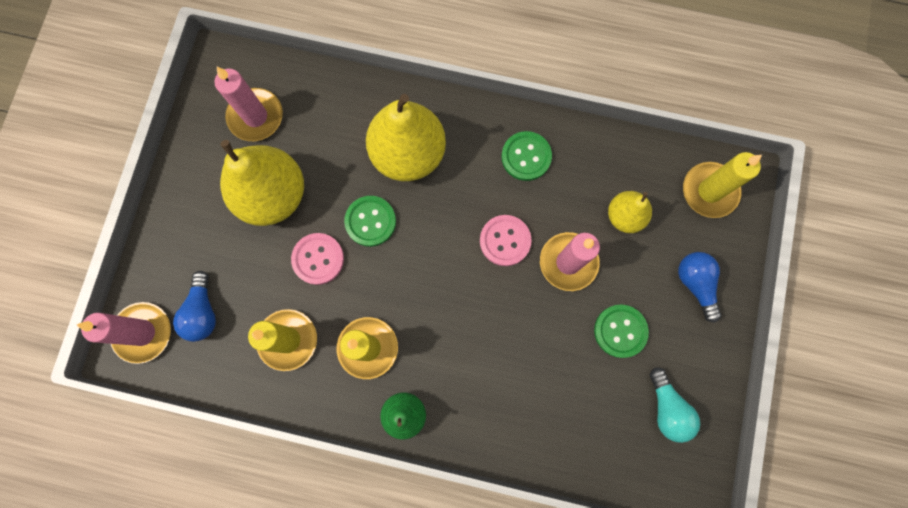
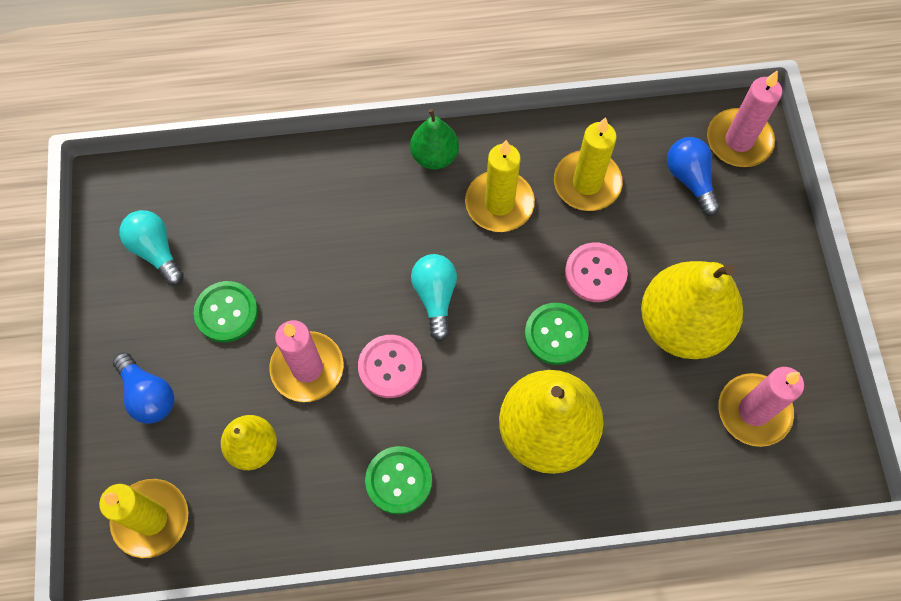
camera: 160 degrees right, 10 degrees down
(450, 284) = (435, 297): none -> turquoise light bulb

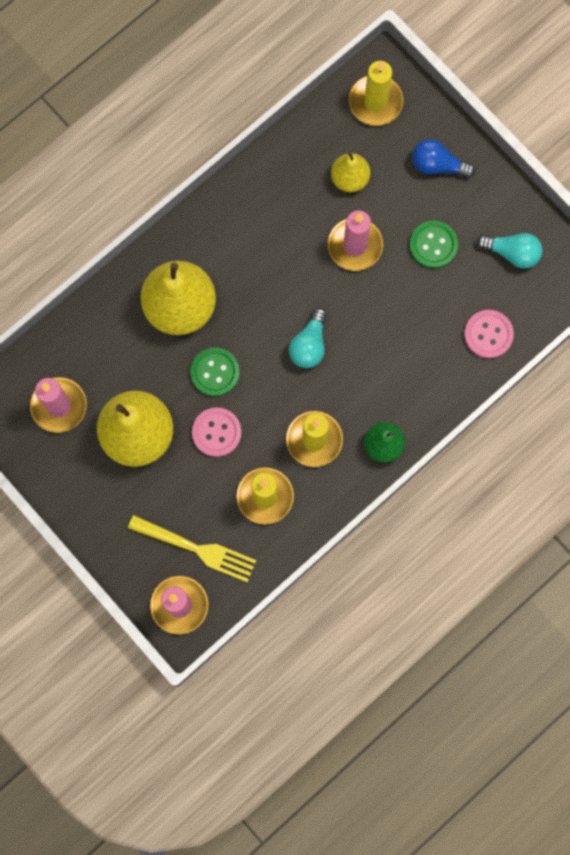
camera: 145 degrees right, 10 degrees up
(390, 367) = (304, 281): pink button -> pink button (488, 334)
(398, 480) = (249, 218): green button -> none
(435, 297) = (309, 345): turquoise light bulb -> turquoise light bulb turned 60 degrees clockwise
(690, 179) = (196, 548): blue light bulb -> yellow fork

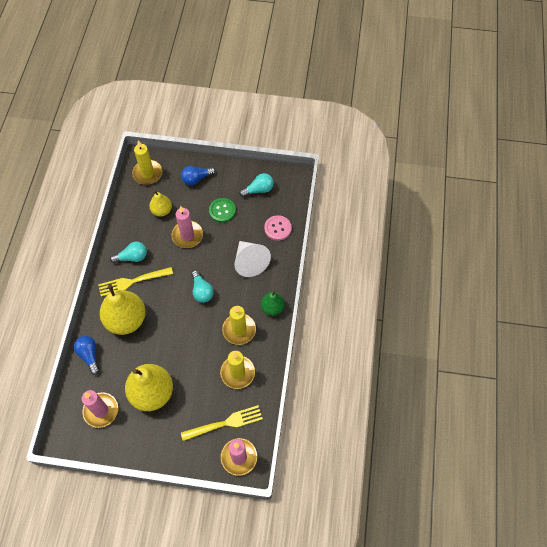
camera: 40 degrees left, 15 degrees down
(98, 319) = (89, 355): none -> blue light bulb
(215, 372) = (167, 336): green button -> none
(216, 432) = (190, 362): pink button -> none
(230, 257) = (133, 281): none -> yellow fork
(256, 220) = (132, 257): none -> turquoise light bulb
(408, 354) = (250, 262): none -> white cone

